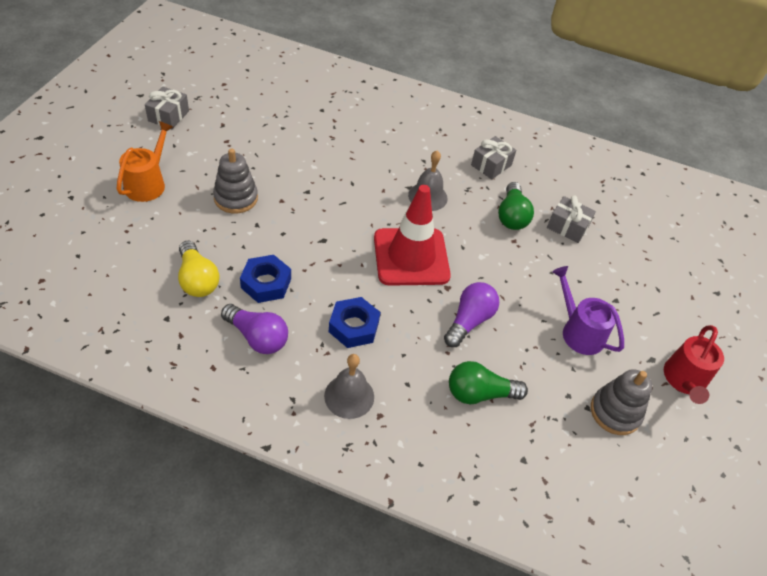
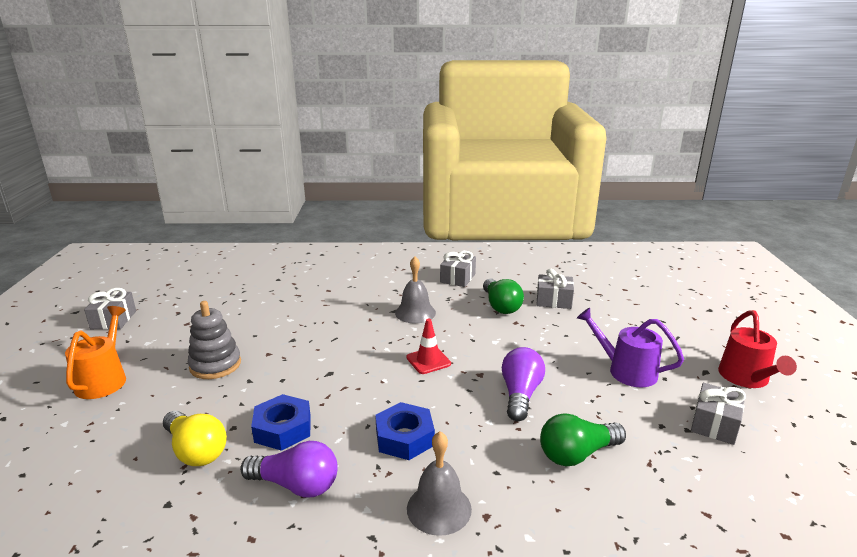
camera: 15 degrees left, 25 degrees down
(411, 257) = (428, 361): red traffic cone -> red traffic cone, size x0.46
(615, 412) = (714, 424): grey stacking toy -> grey gift

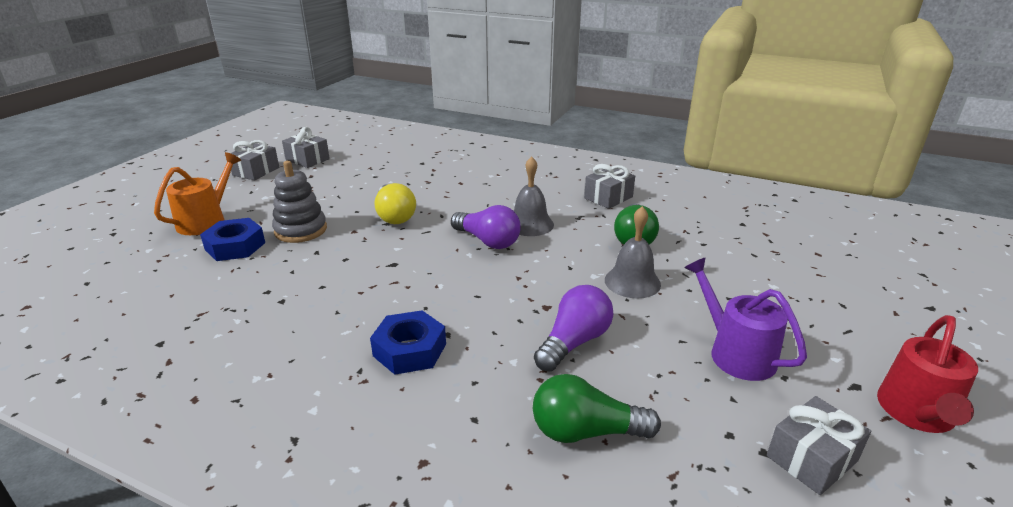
camera: 25 degrees right, 5 degrees up
(196, 451) = (220, 303): yellow light bulb -> yellow light bulb (394, 216)
(283, 429) = (306, 305): blue nut -> blue nut (235, 246)
(296, 485) = (272, 363): purple light bulb -> purple light bulb (488, 241)
(428, 361) = (501, 277): red traffic cone -> none
(439, 508) = (381, 435): grey bell -> grey bell (632, 282)
(553, 300) = (706, 246): grey gift -> grey gift (307, 159)

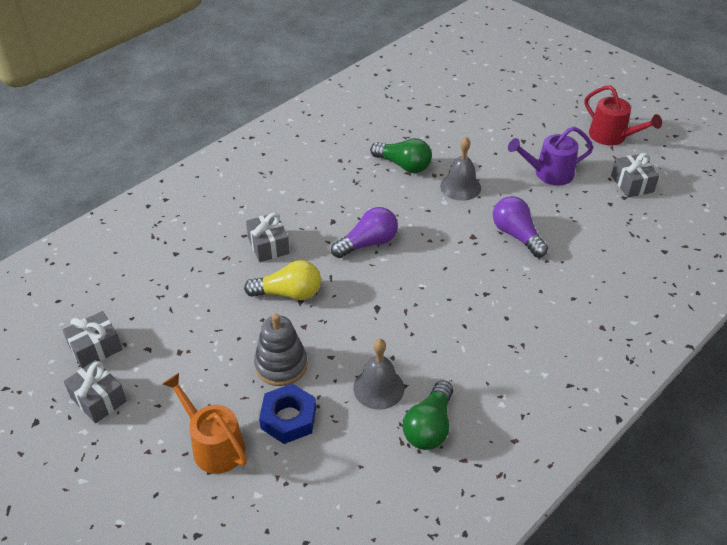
camera: 70 degrees left, 15 degrees up
(410, 350) = (497, 316): blue nut -> none
(530, 224) = (352, 212): grey bell -> grey bell (378, 388)
(585, 431) = (595, 255): green light bulb -> green light bulb (429, 427)
(608, 197) = (331, 155): grey gift -> grey gift (268, 245)

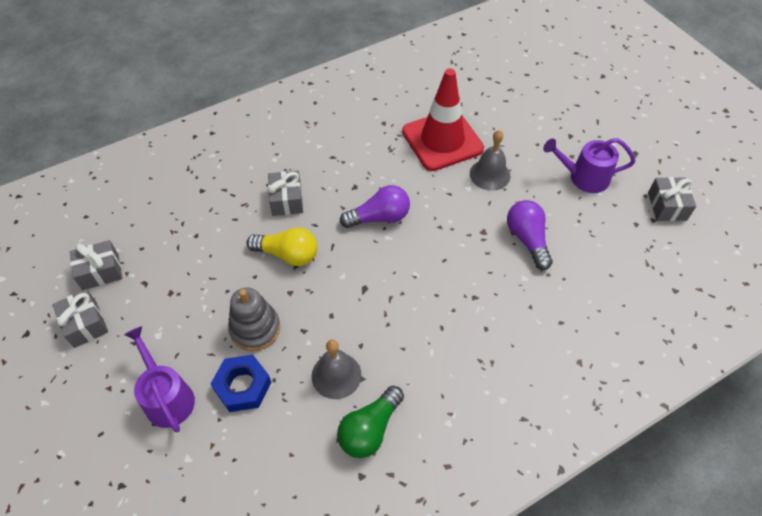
camera: 15 degrees right, 10 degrees up
(214, 445) = (167, 397): orange watering can -> purple watering can
(403, 165) = (442, 140): green light bulb -> red traffic cone
(612, 136) = (664, 148): red watering can -> none

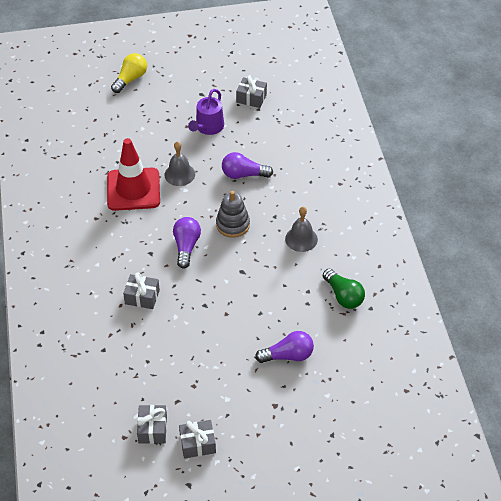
camera: 70 degrees left, 5 degrees down
(167, 397) = (279, 400): purple watering can -> none
(242, 386) = (288, 355): blue nut -> purple light bulb
(255, 329) = (247, 340): grey stacking toy -> grey stacking toy (233, 224)
(288, 254) = (193, 307): yellow light bulb -> yellow light bulb (131, 79)
(336, 375) = (300, 303): grey bell -> grey bell (301, 239)

